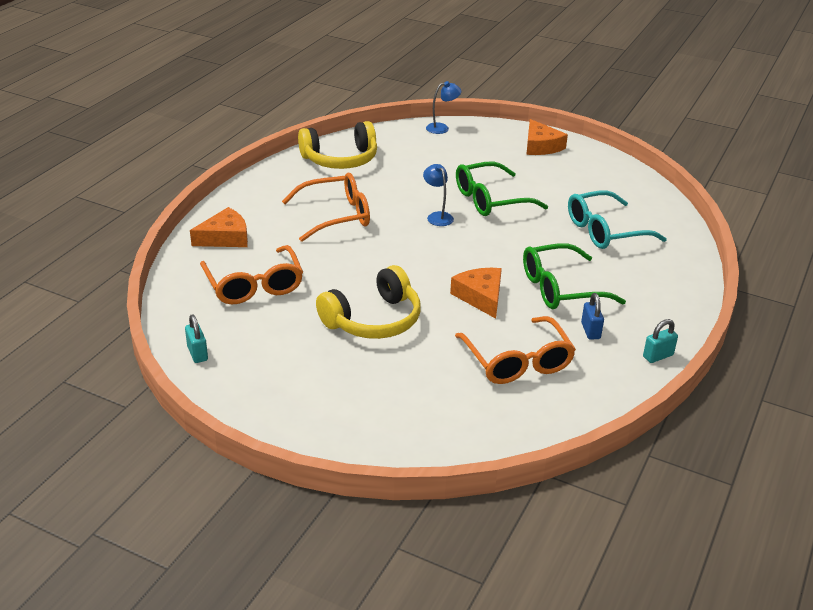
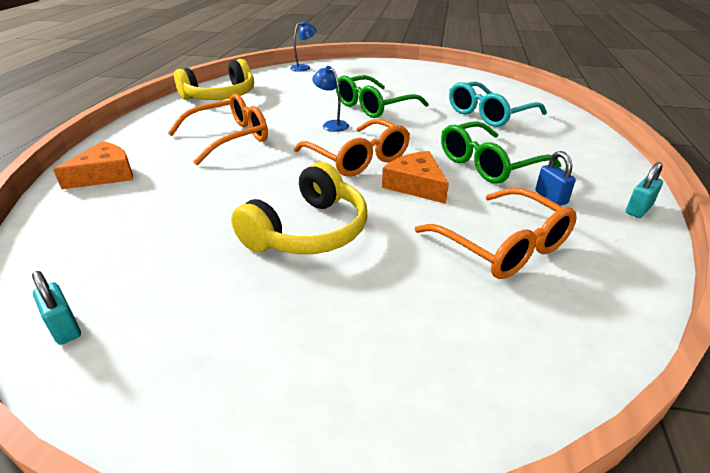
camera: 15 degrees left, 0 degrees up
(254, 285) = (146, 219): orange glasses -> orange glasses (358, 158)
(541, 146) = (391, 69): orange cheese -> none

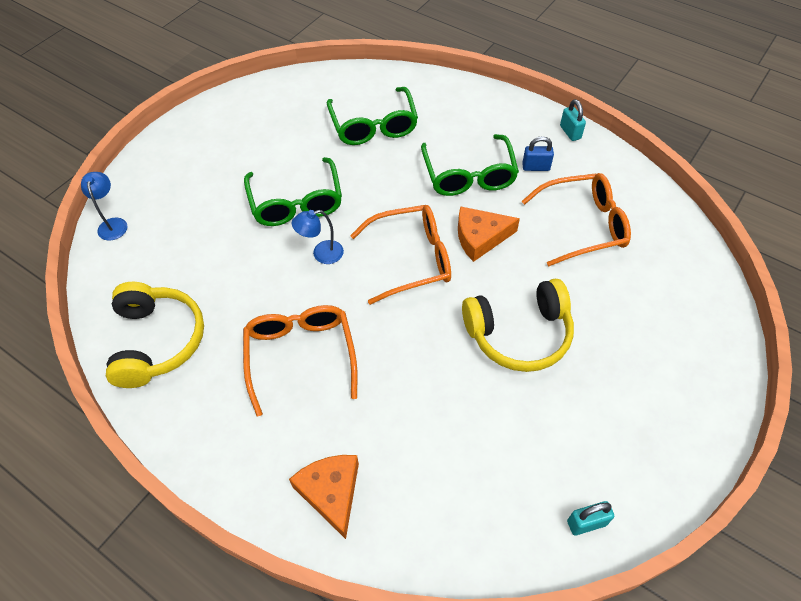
camera: 65 degrees left, 20 degrees up
(308, 231) = (519, 334): yellow headphones -> yellow headphones turned 105 degrees clockwise
(489, 114) = (373, 126): turquoise glasses -> green glasses

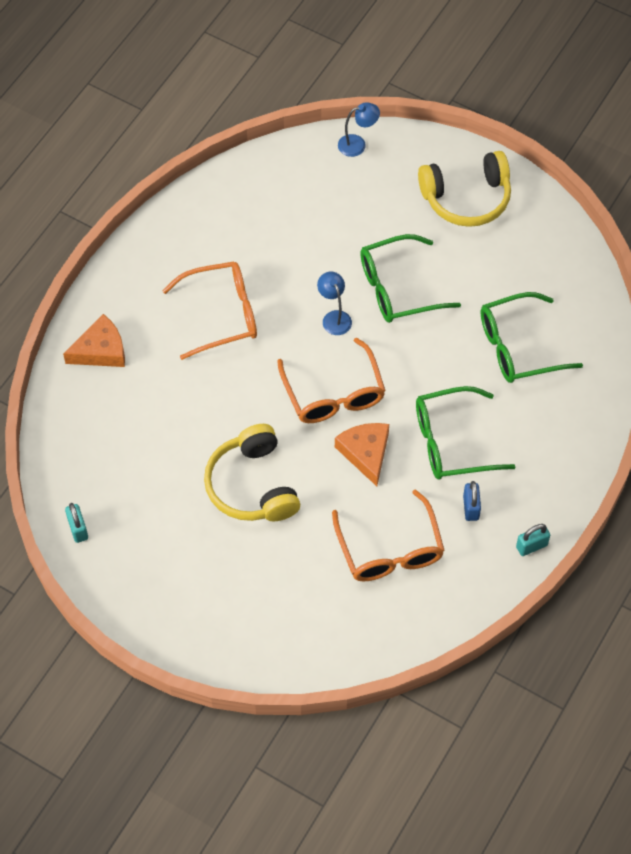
camera: 85 degrees right, 5 degrees up
(157, 341) = (231, 207): yellow headphones -> yellow headphones (466, 198)

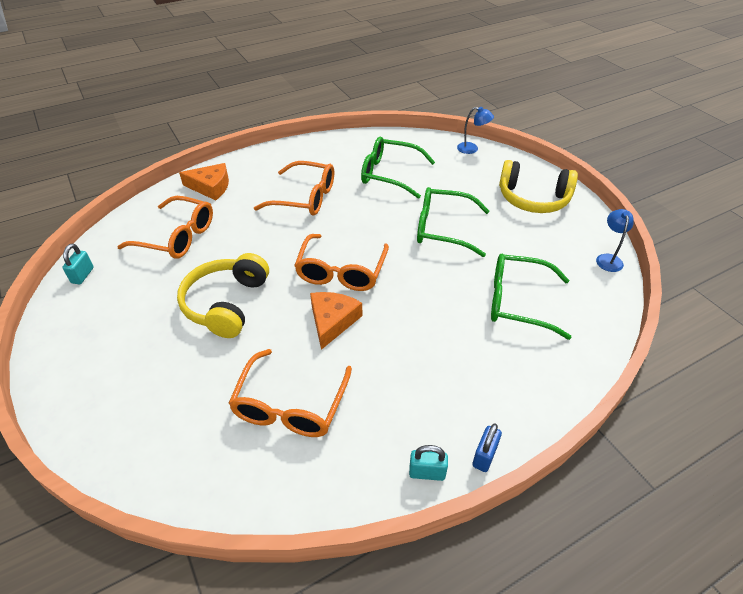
camera: 30 degrees right, 15 degrees down
(129, 435) = (177, 237): none -> orange glasses
(334, 317) = (381, 228): blue lamp -> blue lamp (608, 259)
(451, 442) = (411, 345): green glasses -> green glasses (389, 174)
(471, 508) = (390, 406): blue padlock -> blue padlock (484, 456)

